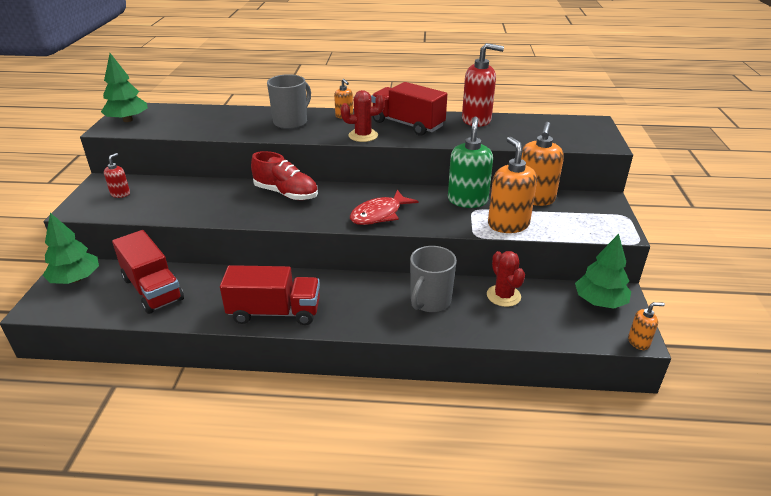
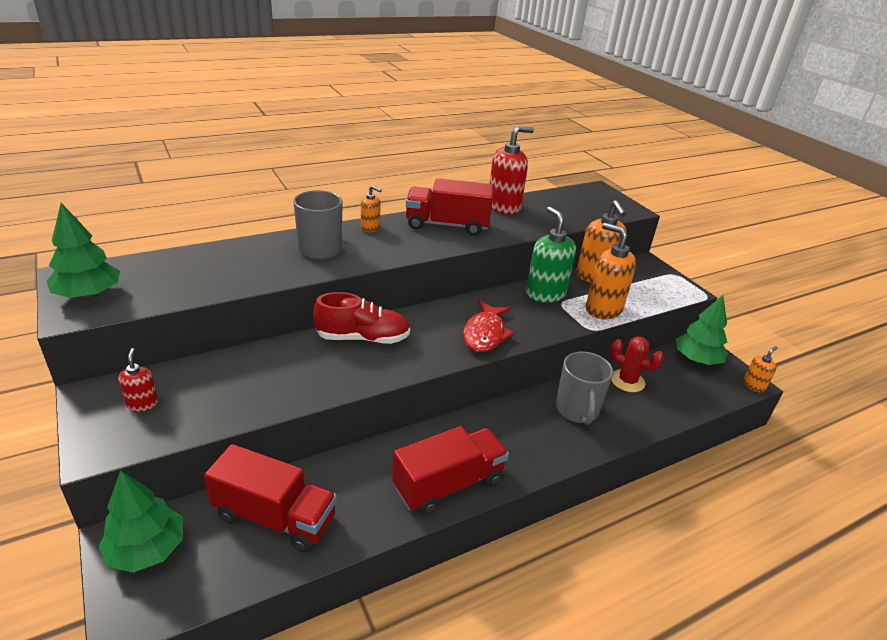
camera: 35 degrees left, 0 degrees up
(363, 136) = (419, 248): red cactus -> none

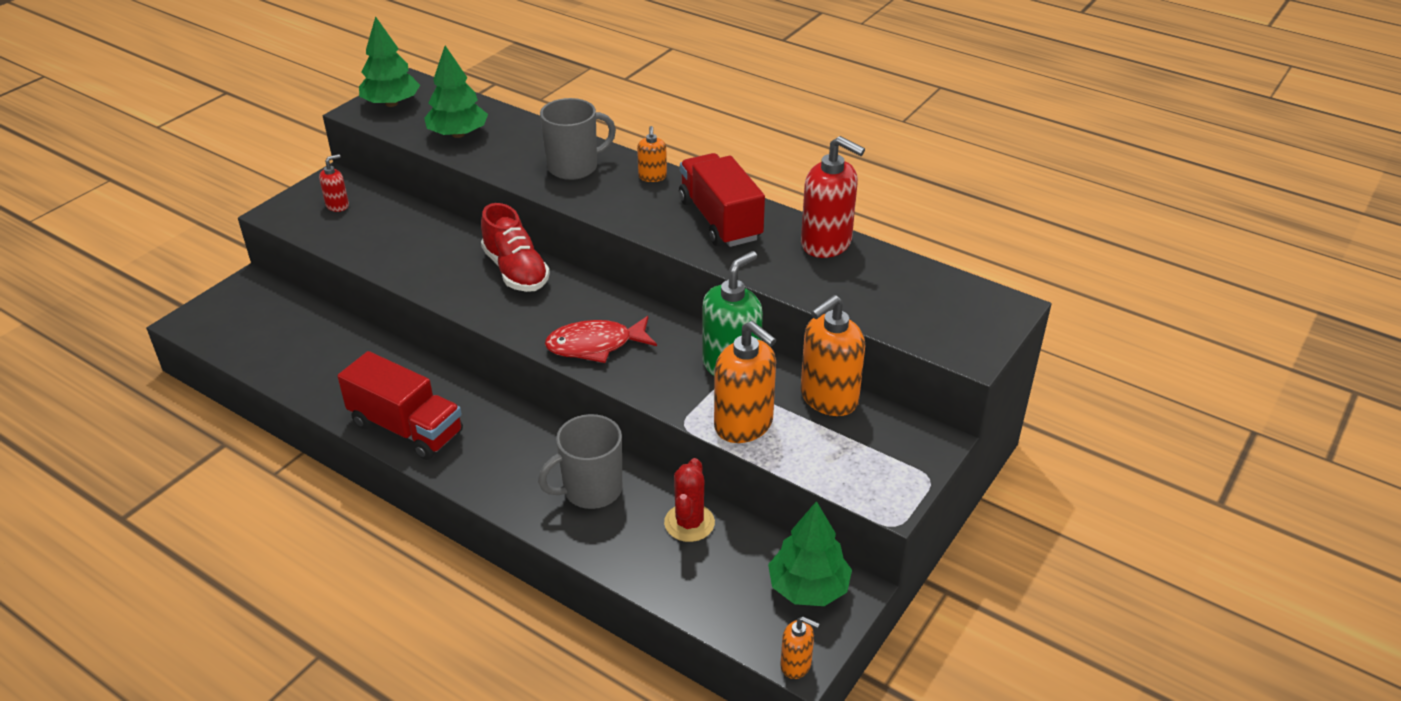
camera: 65 degrees right, 5 degrees up
(147, 549) = (247, 300): green tree -> green tree (458, 134)
(275, 517) = (309, 344): red truck -> none
(603, 309) = (744, 425): orange soap dispenser -> orange soap dispenser turned 120 degrees clockwise

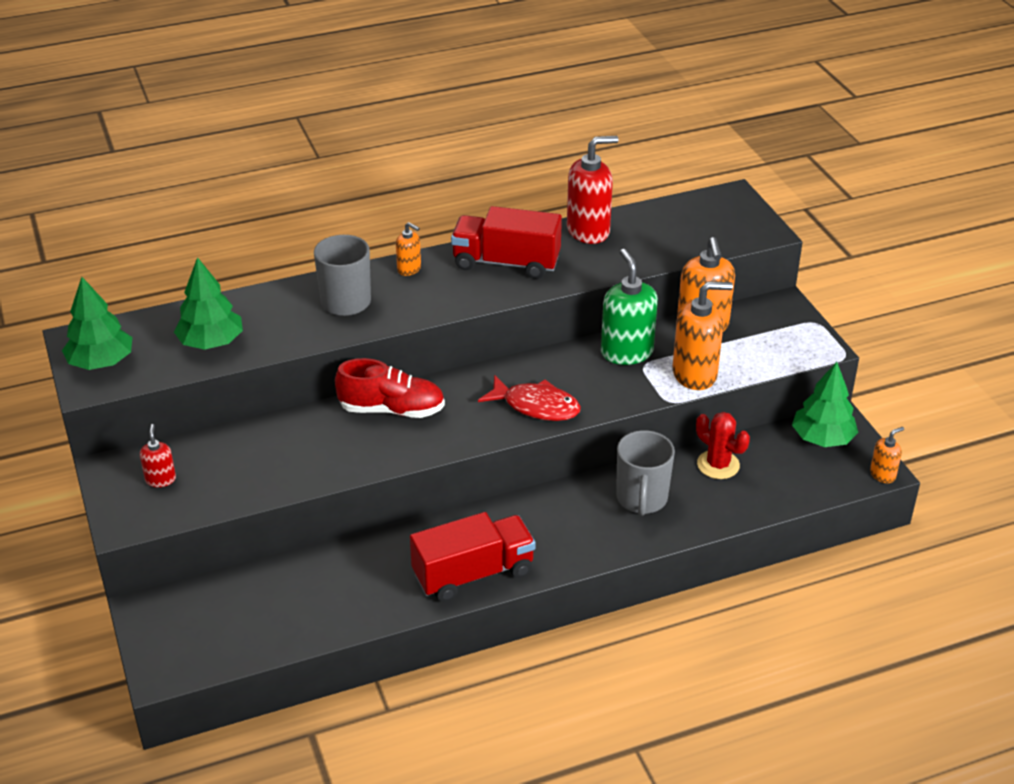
camera: 55 degrees left, 0 degrees up
(595, 345) = (536, 406): red fish -> red fish turned 90 degrees counterclockwise

